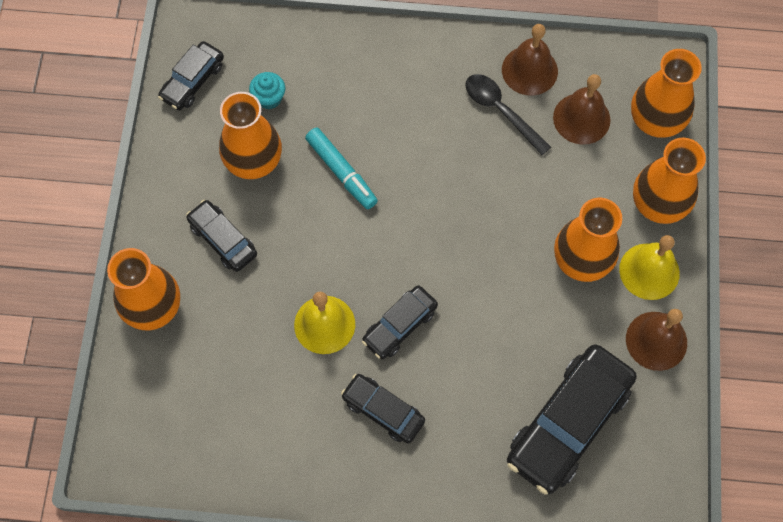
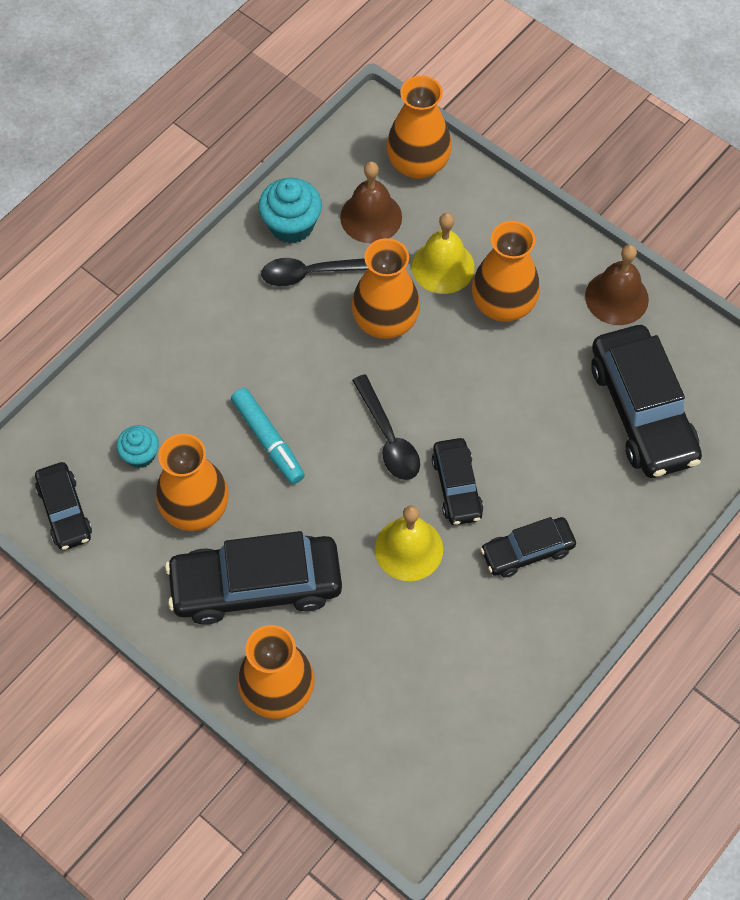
camera: 55 degrees left, 5 degrees down
(223, 239) = (256, 585): black car -> black car, size x1.82
(341, 172) = (268, 440): turquoise marker -> turquoise marker turned 60 degrees clockwise
(404, 252) = (388, 438): none -> black spoon
(529, 70) = (291, 225): brown bell -> turquoise cupcake
(649, 271) = (551, 261): yellow bell -> yellow bell (443, 266)
(658, 204) = (496, 214): orange vase -> orange vase (385, 321)

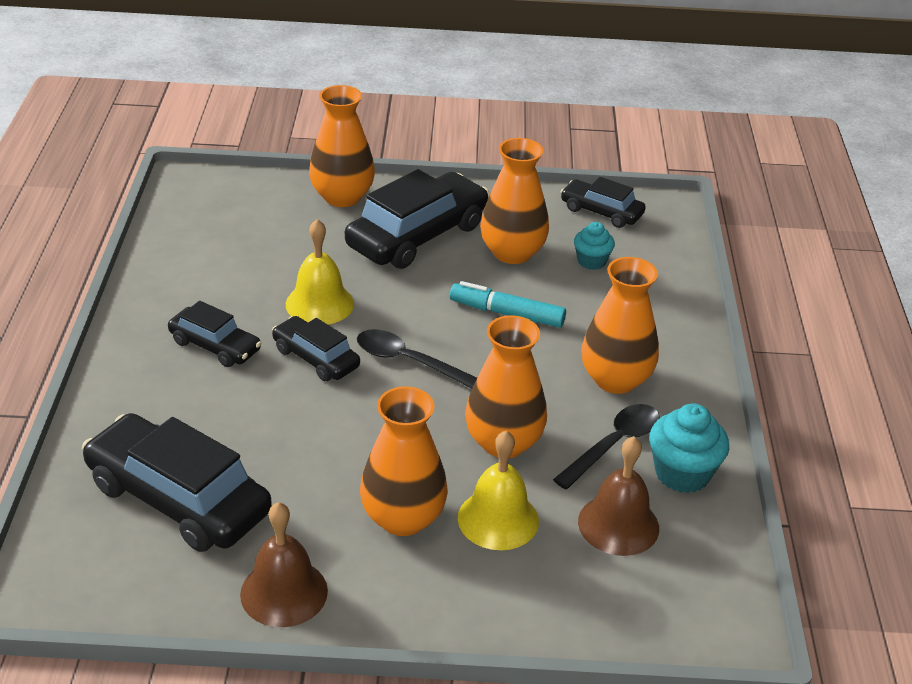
camera: 140 degrees right, 25 degrees down
(418, 164) = (631, 608): orange vase -> orange vase (615, 379)
(527, 551) = (215, 346): black car -> black car turned 90 degrees clockwise

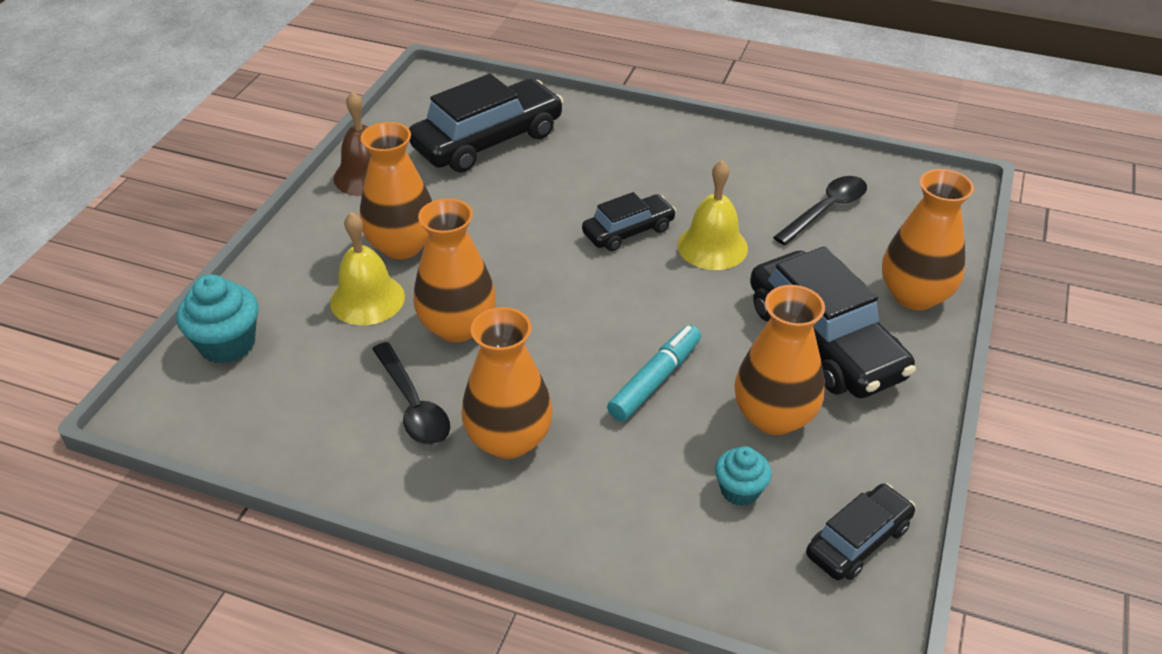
camera: 110 degrees right, 5 degrees up
(215, 346) = (667, 177): black car -> none
(408, 361) = (601, 288): black spoon -> black spoon (826, 210)
(618, 524) = (313, 375): brown bell -> none
(682, 473) = (346, 446): turquoise cupcake -> turquoise cupcake (227, 344)

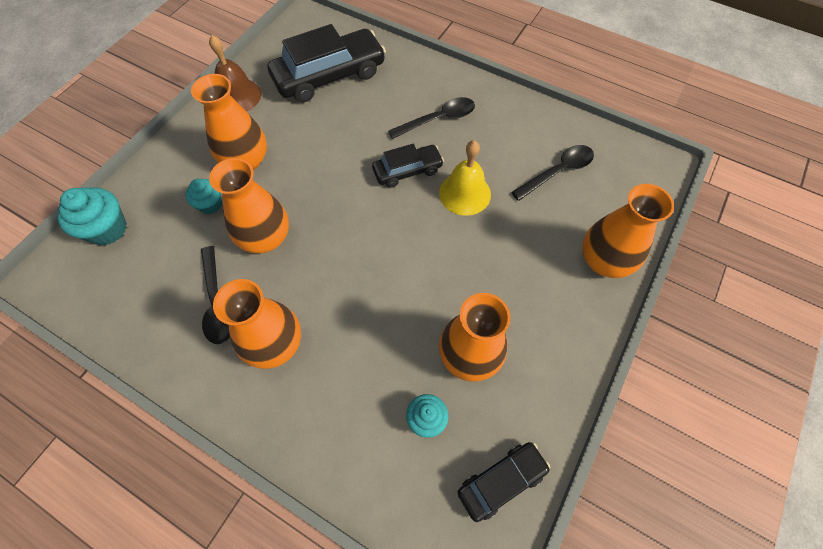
camera: 10 degrees right, 20 degrees up
(367, 299) = (210, 204): yellow bell -> turquoise cupcake
(652, 172) = (438, 119): none -> black spoon
(655, 380) = (391, 308): turquoise marker -> none
(824, 341) = (524, 292): black car -> none

